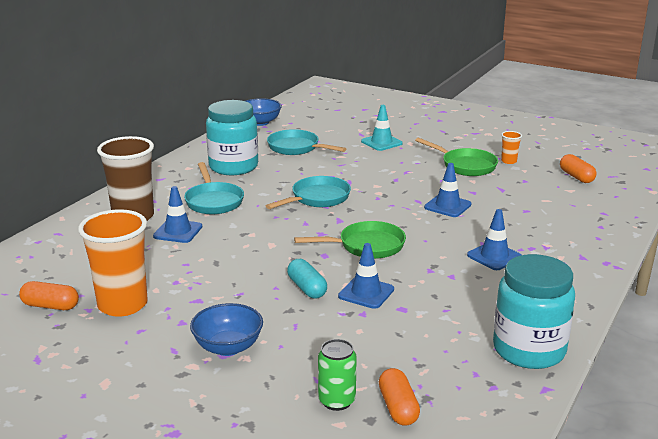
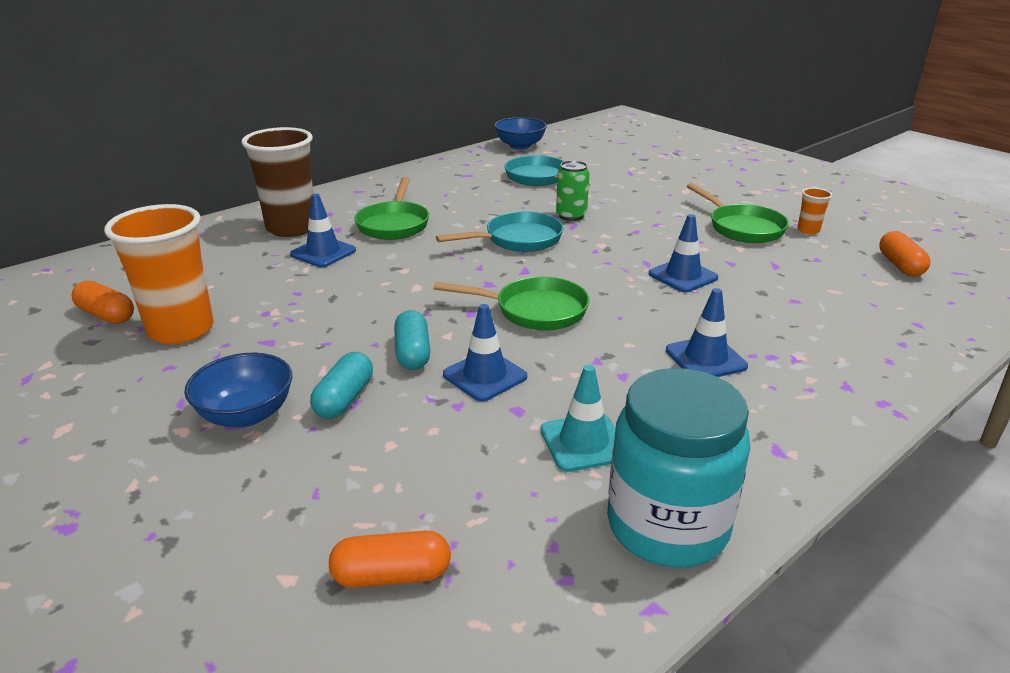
camera: 20 degrees right, 5 degrees up
(213, 201) = (394, 224): turquoise pan -> green pan
(233, 167) = (449, 189): turquoise jar -> none
(286, 324) = (344, 399): none -> turquoise capsule
(337, 401) = (314, 537): green can -> green can (571, 216)
(381, 142) = (649, 185): turquoise traffic cone -> turquoise traffic cone (583, 442)
(398, 408) = (392, 575): orange capsule -> orange capsule turned 75 degrees clockwise

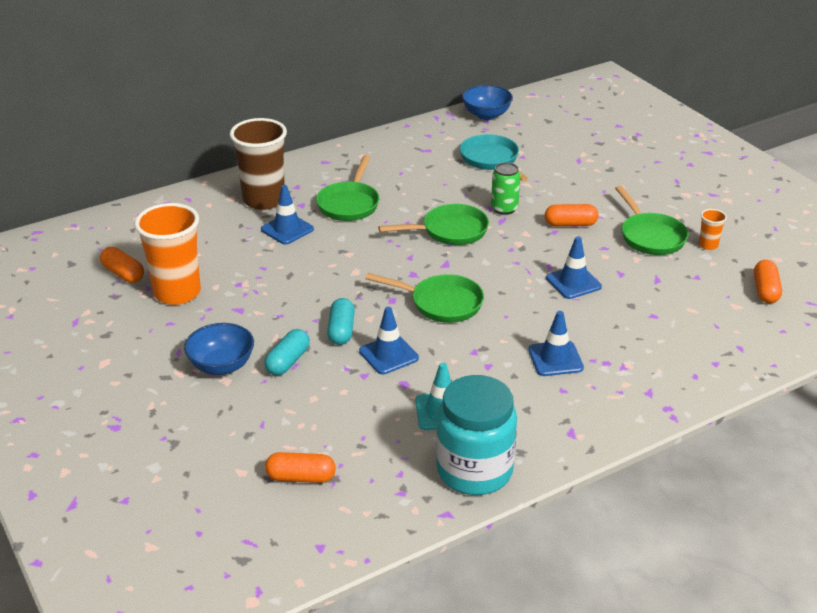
camera: 10 degrees right, 5 degrees up
(518, 240) = (450, 231): turquoise pan -> green pan
(650, 223) = (570, 224): none -> orange capsule

